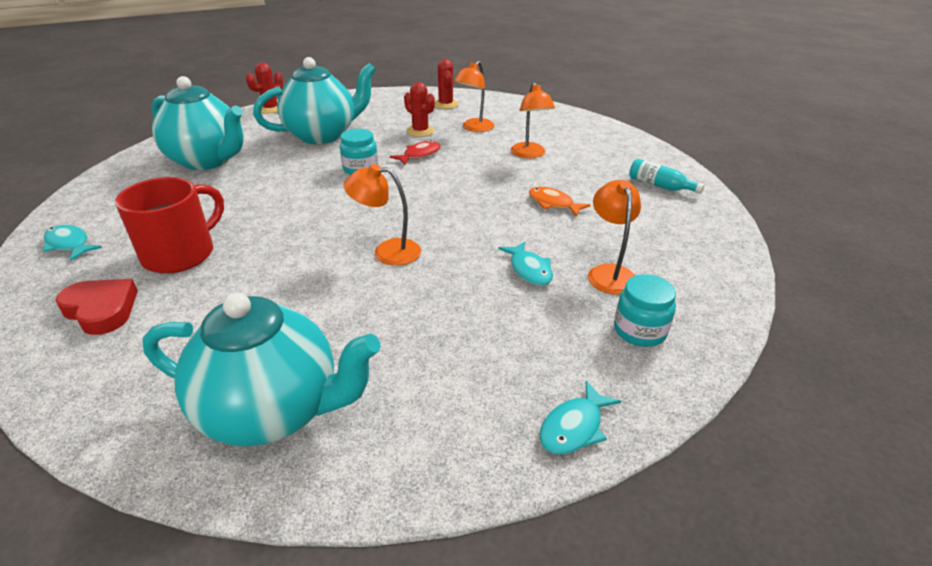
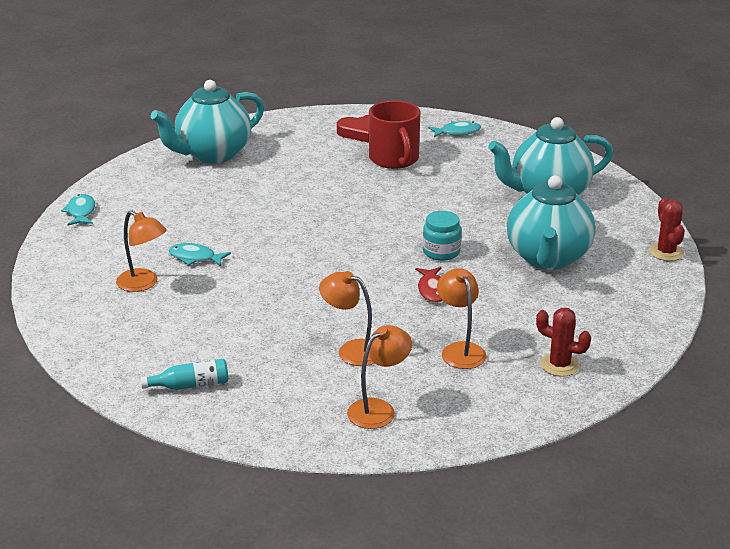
camera: 130 degrees right, 5 degrees down
(387, 251) = (295, 220): orange lamp -> orange lamp (378, 409)
(420, 131) = (493, 314): red cactus -> none
(553, 203) = (251, 312): orange fish -> none
(639, 331) = (90, 262): turquoise jar -> none

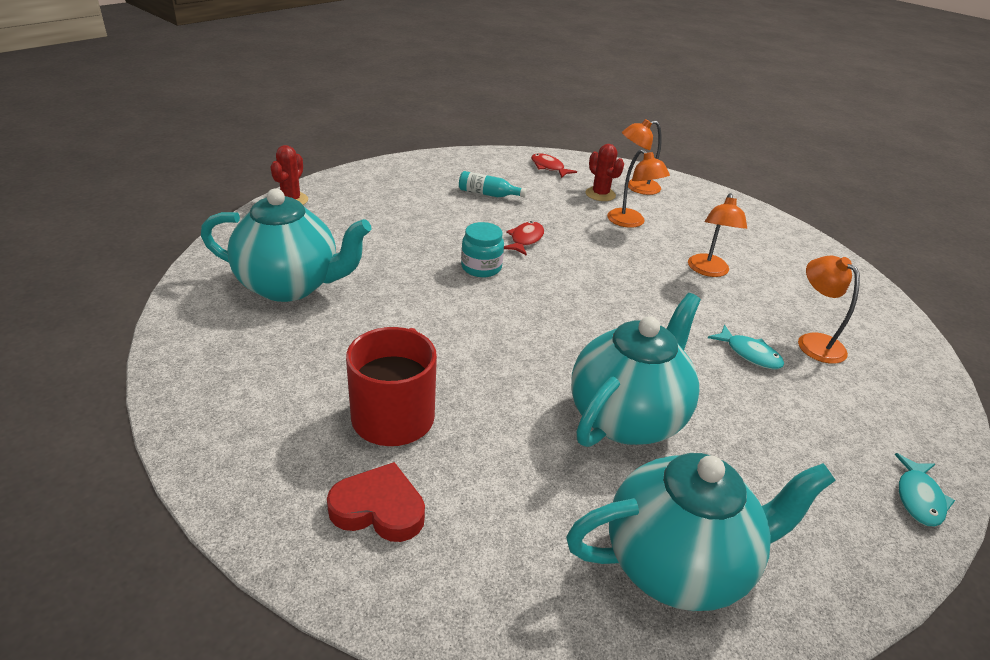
camera: 155 degrees left, 5 degrees up
(190, 385) = (772, 241): turquoise bottle -> turquoise bottle (488, 194)
(457, 132) = (238, 436): turquoise fish -> none
(460, 350) = (548, 197): orange lamp -> orange lamp (708, 271)
(503, 399) = (548, 167): none -> red fish
(548, 258) = (393, 229): turquoise teapot -> turquoise teapot (627, 418)
(559, 365) = (490, 170): red cactus -> red cactus (600, 194)

